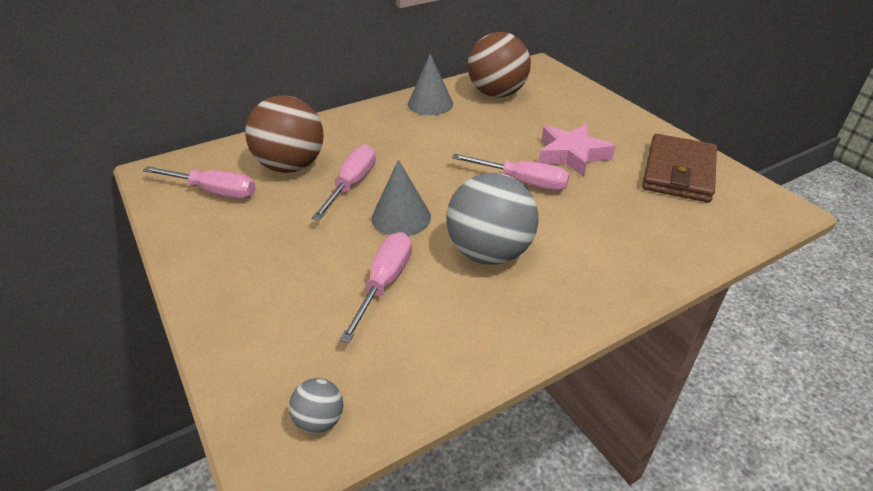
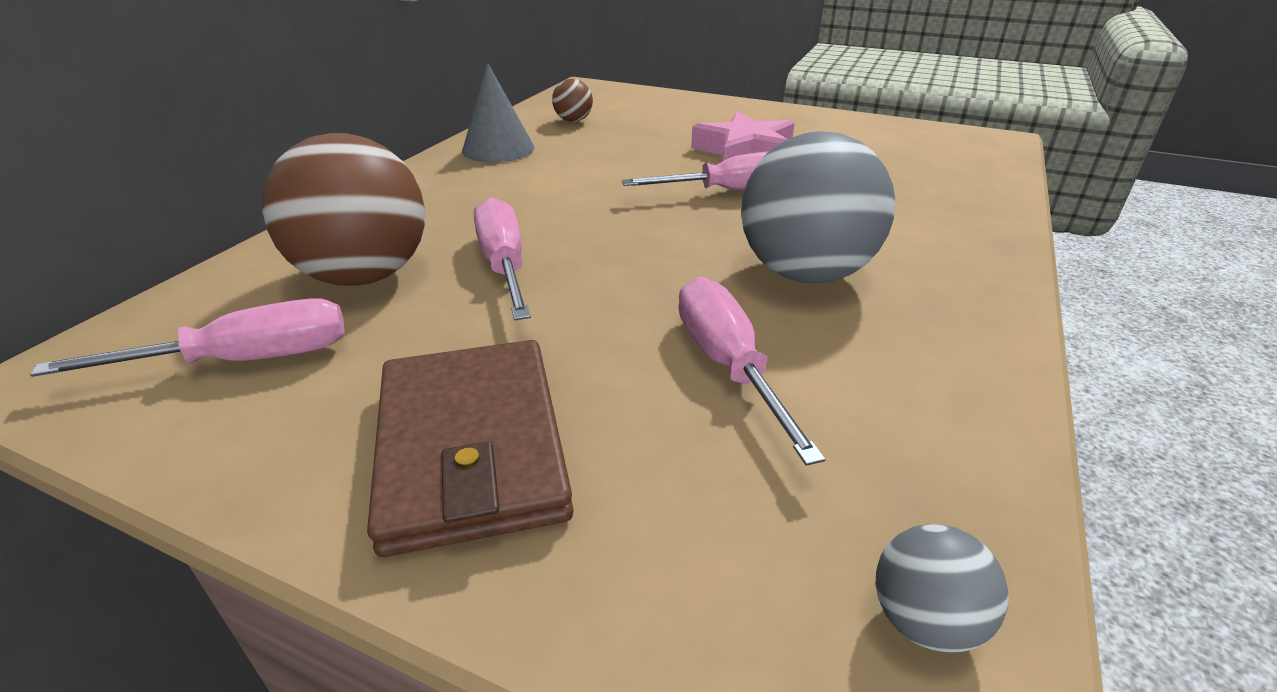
camera: 35 degrees left, 5 degrees down
(401, 217) = (634, 277): grey cone -> none
(496, 94) = (573, 120): brown ball -> brown ball, size x0.45
(678, 172) = (869, 137): brown wallet -> brown wallet (472, 447)

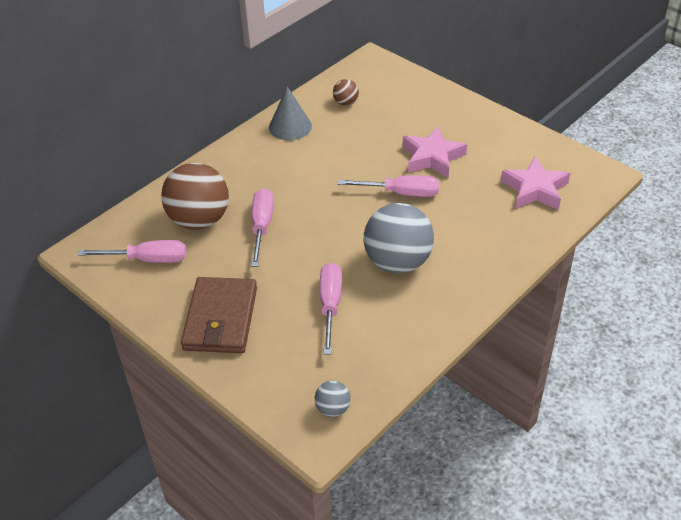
camera: 20 degrees right, 10 degrees up
(926, 162) = (535, 189): none -> pink star

